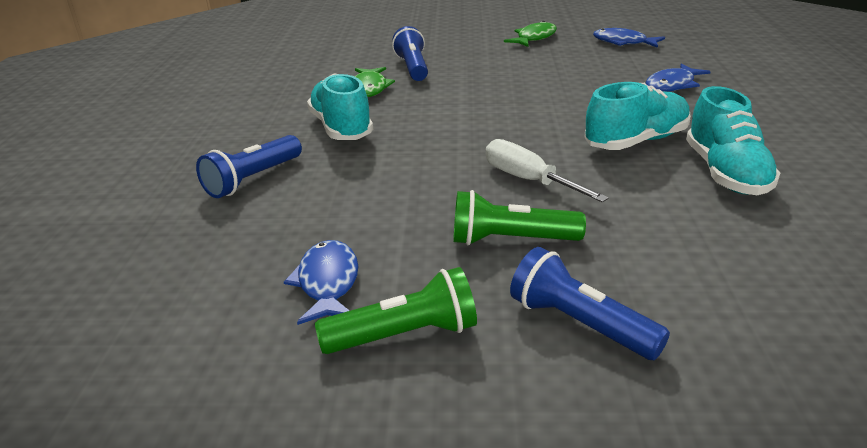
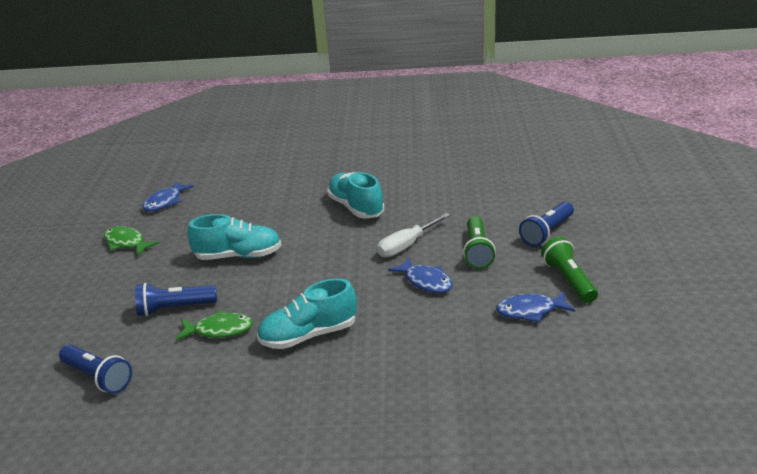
camera: 90 degrees left, 0 degrees up
(253, 179) = (400, 369): blue flashlight -> blue flashlight (98, 377)
(672, 85) = (266, 189): blue fish -> blue fish (426, 281)
(726, 173) = (401, 184): turquoise shoe -> turquoise shoe (238, 256)

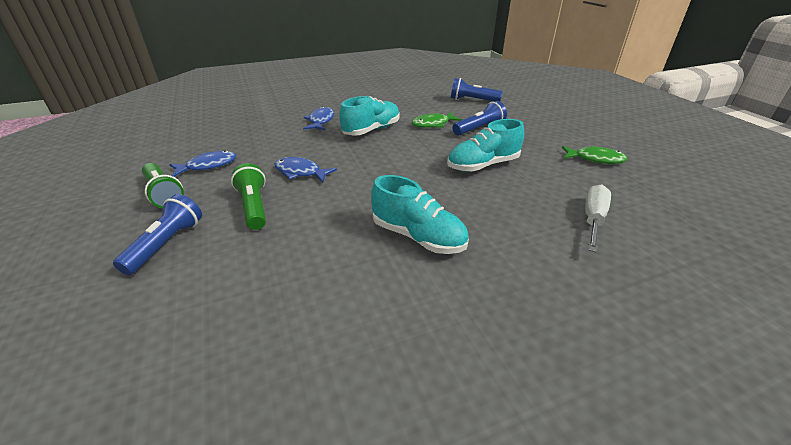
camera: 155 degrees right, 5 degrees up
(165, 202) = (644, 203): blue fish -> blue fish (321, 121)
(407, 245) = (331, 200): white screwdriver -> white screwdriver (593, 219)

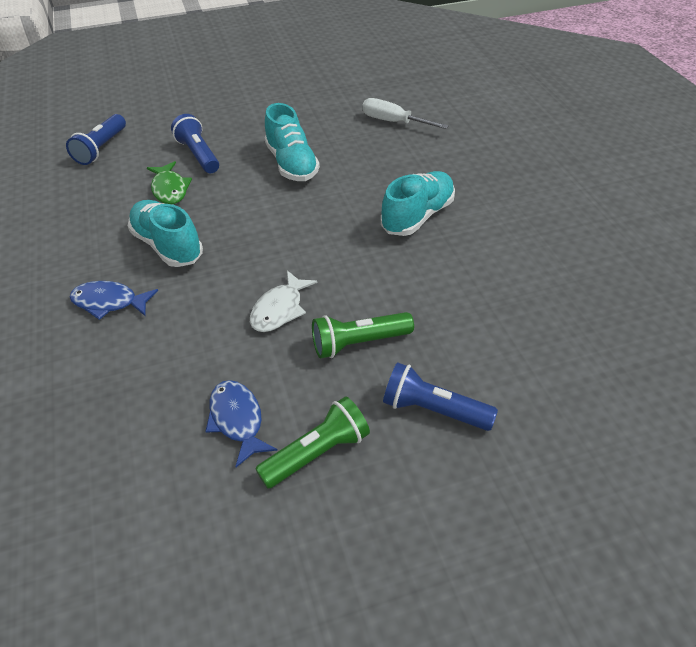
camera: 85 degrees left, 10 degrees up
(300, 172) = (279, 309): blue fish -> white fish
(595, 159) = (293, 97): green fish -> none

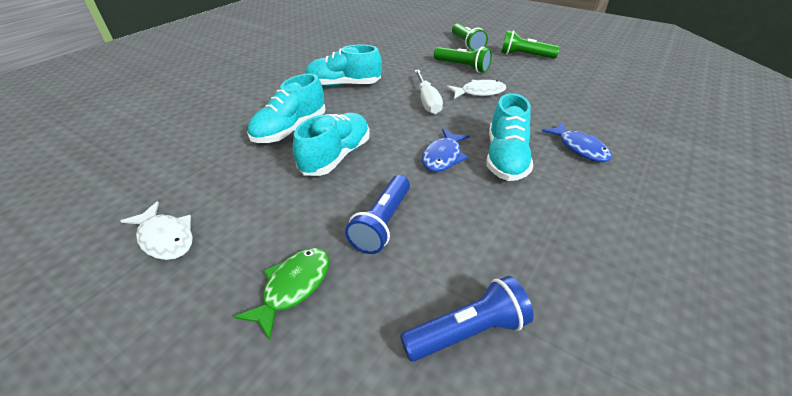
camera: 130 degrees left, 5 degrees down
(170, 189) = (453, 204): green fish -> green fish (293, 287)
(237, 420) = (547, 74): blue fish -> blue fish (443, 156)
(293, 88) = (165, 238): none -> white fish
(360, 156) = (290, 129): none -> turquoise shoe
(394, 122) = (216, 136): white screwdriver -> white screwdriver (427, 101)
(433, 410) = (467, 44): blue flashlight -> green flashlight

